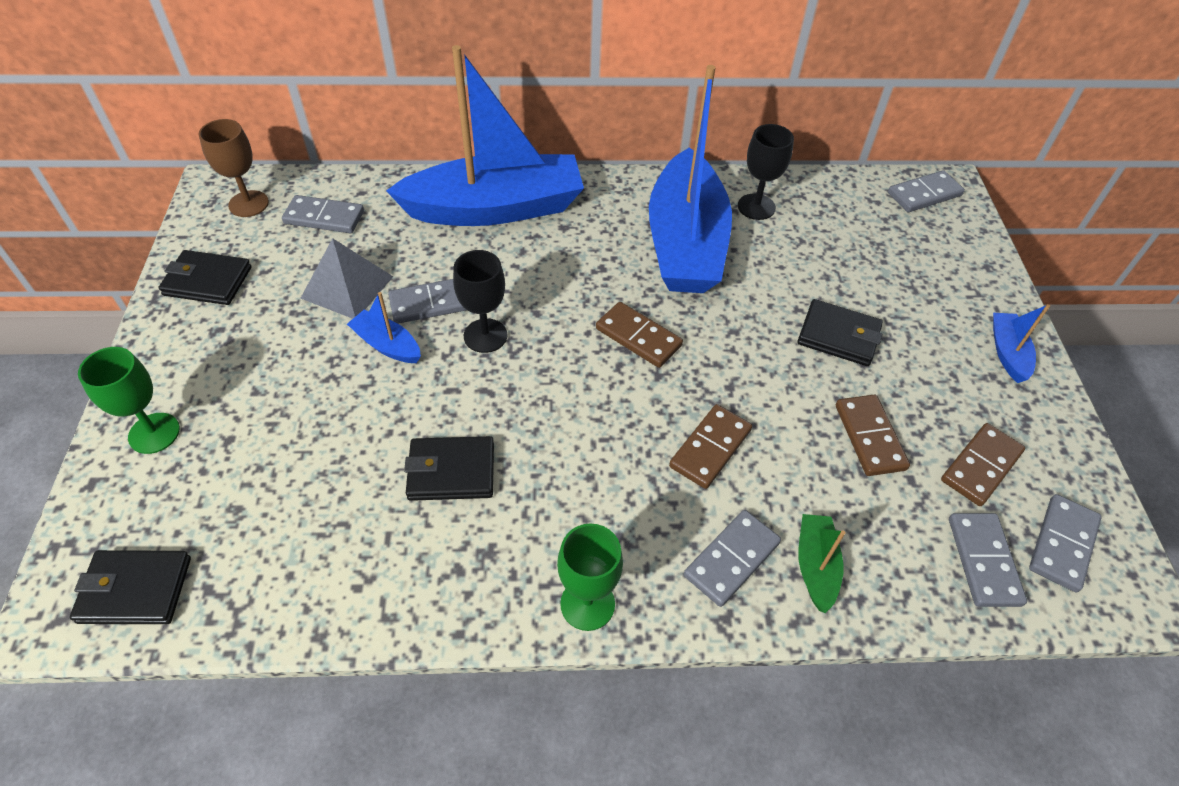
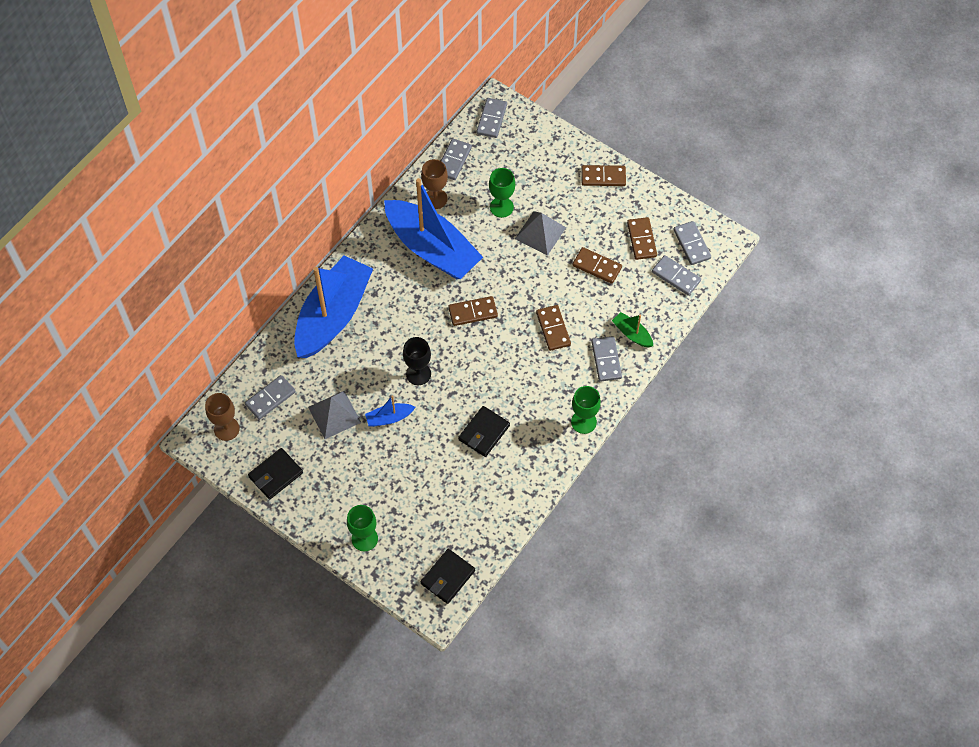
camera: 50 degrees left, 10 degrees up
(431, 303) = (377, 384): grey domino -> grey domino (453, 160)
(756, 207) = (435, 199): black goblet -> brown goblet
(824, 273) = (501, 207): none -> green goblet
(838, 336) = (540, 233): black wallet -> grey pyramid
(1007, 353) = (603, 177): blue boat -> brown domino

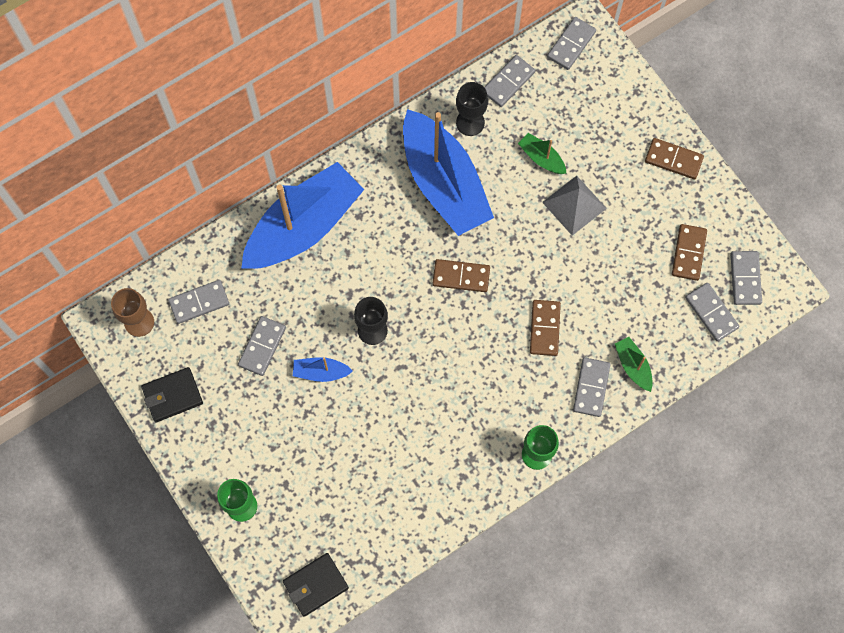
camera: 20 degrees right, 10 degrees up
(334, 414) = (262, 346): grey pyramid -> grey domino
(435, 199) = (470, 122): brown goblet -> black goblet
(484, 432) = (419, 427): black wallet -> none
(501, 207) = (541, 158): green goblet -> green boat
(597, 266) = (624, 269): brown domino -> none

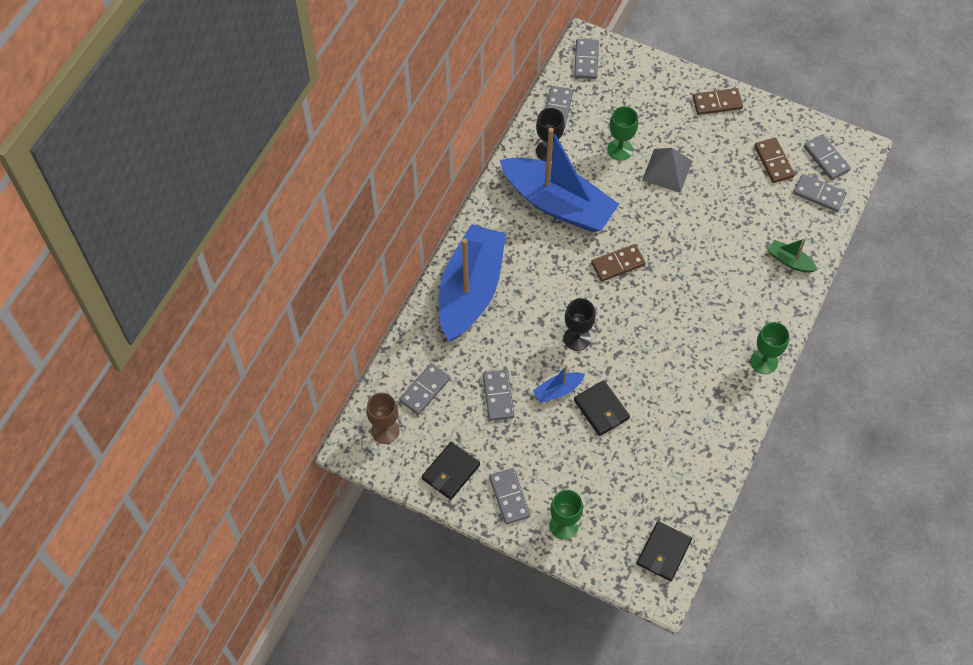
camera: 30 degrees left, 10 degrees down
(349, 414) = (601, 409): none -> black wallet
(541, 158) = (620, 149): green boat -> green goblet
(544, 328) = (706, 268): brown domino -> none
(591, 387) = (770, 292): grey domino -> grey domino (509, 497)

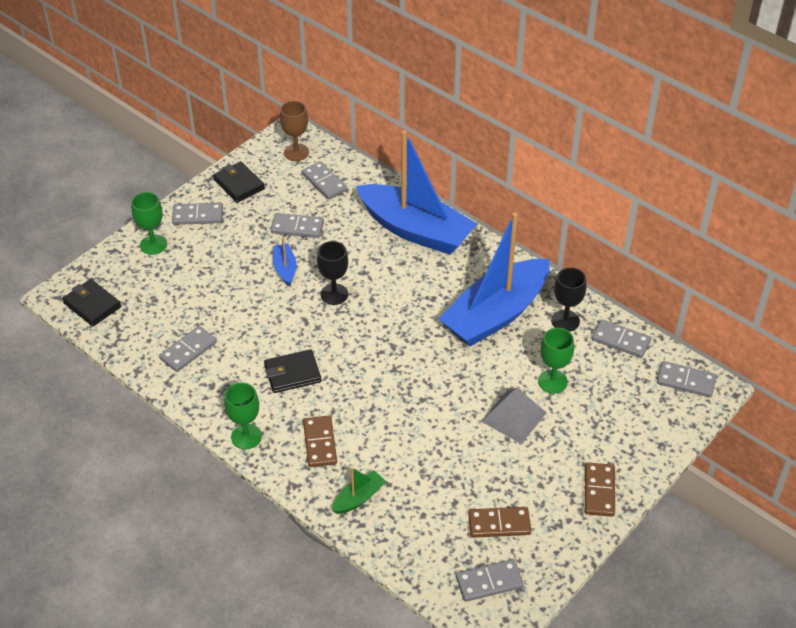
camera: 105 degrees right, 15 degrees down
(601, 409) = (251, 295): black wallet -> black wallet (292, 373)
(618, 264) = (407, 345): brown domino -> brown domino (320, 443)
(819, 194) = (439, 557): grey domino -> grey domino (188, 351)

